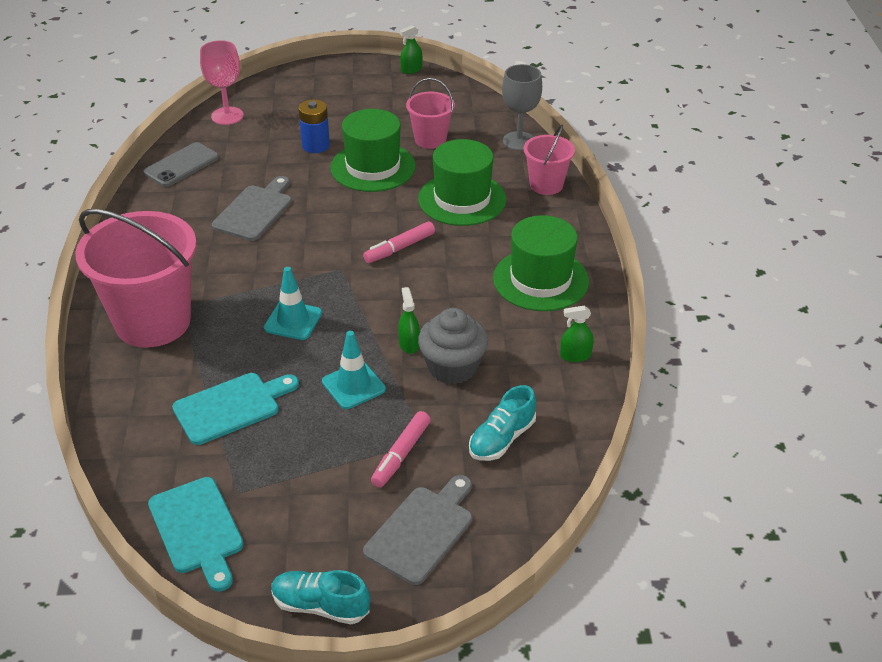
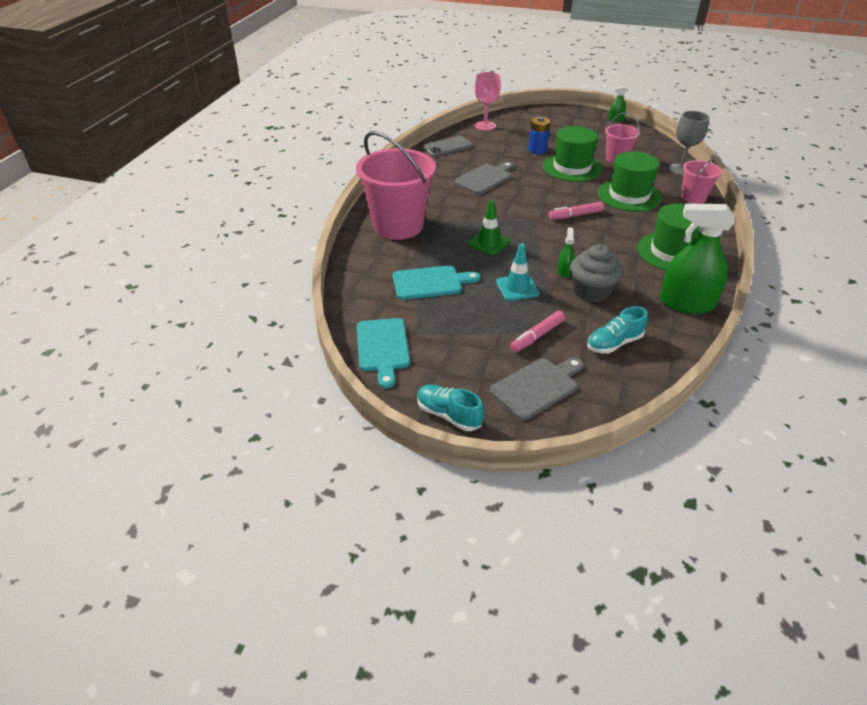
camera: 20 degrees right, 0 degrees up
(293, 321) = (488, 242): turquoise traffic cone -> green traffic cone
(575, 356) = (686, 303): green spray bottle -> green spray bottle, size x2.27

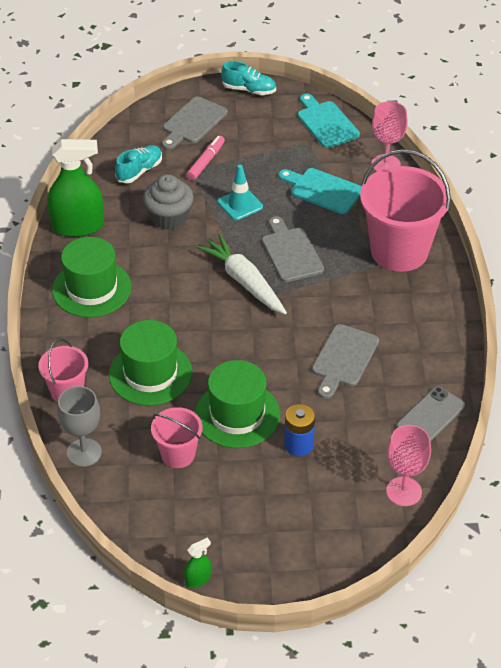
camera: 160 degrees right, 5 degrees up
(354, 292) = (386, 164): none -> pink goblet
(430, 283) = (323, 190): turquoise cutting board -> turquoise cutting board turned 60 degrees clockwise
(488, 242) = (291, 252): green traffic cone -> grey cutting board
(538, 232) = (244, 281): none -> white carrot
(564, 272) = (200, 234): green spray bottle -> none
(575, 215) = (209, 319): pink marker -> none

